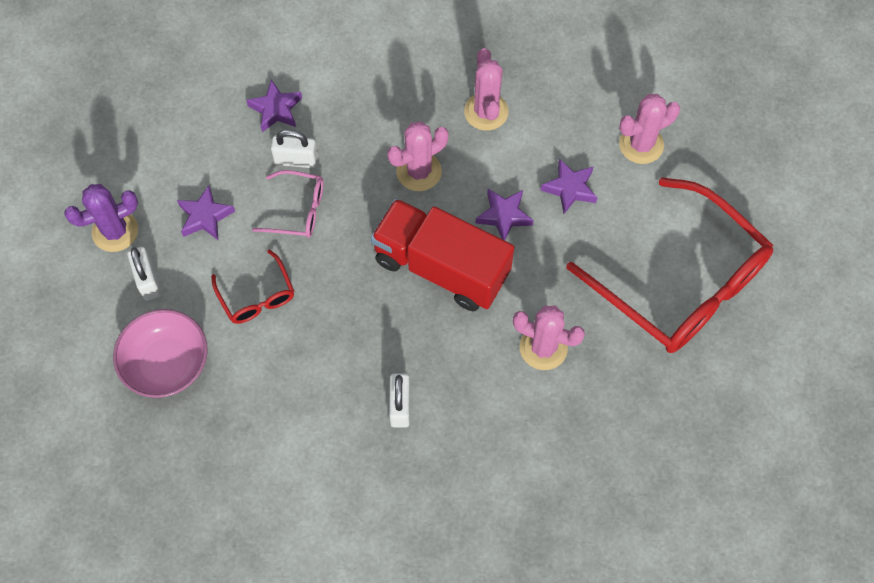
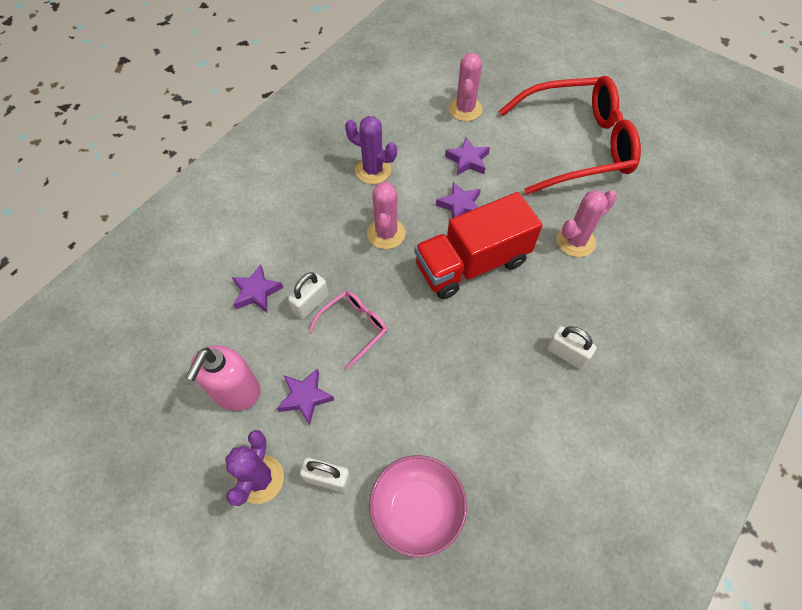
camera: 55 degrees left, 5 degrees down
(174, 161) = (236, 392): none -> pink soap dispenser
(257, 296) = (406, 400): red glasses -> none
(486, 112) = (373, 170): pink cactus -> purple cactus

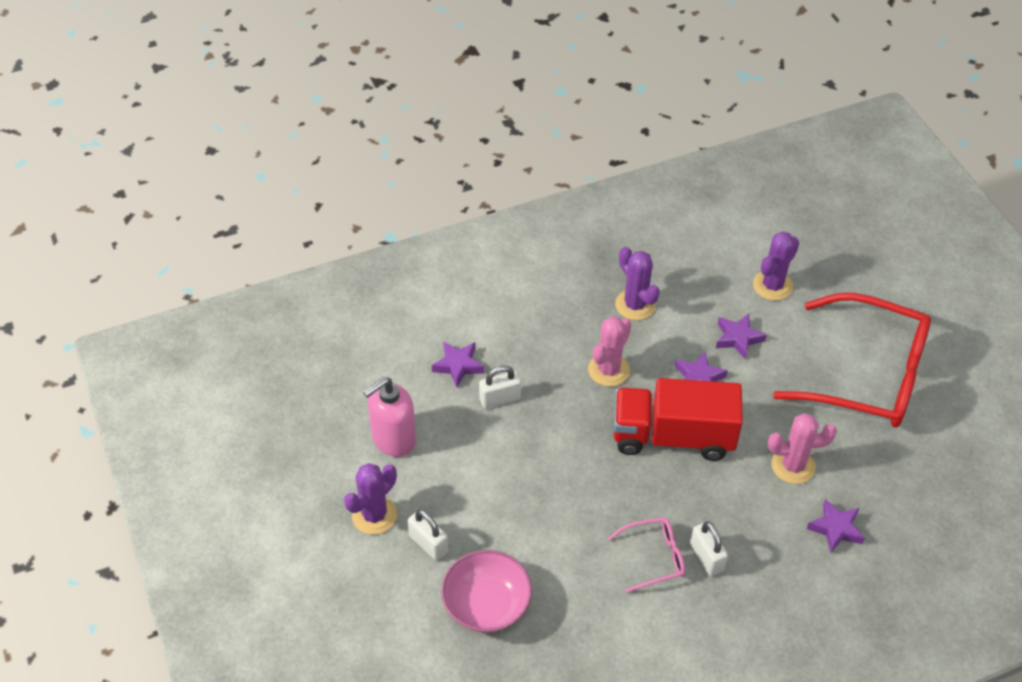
camera: 30 degrees right, 10 degrees down
(305, 397) = (448, 473): purple star -> purple star (835, 529)
(354, 327) = (526, 437): pink glasses -> pink glasses (654, 557)
(465, 109) = (772, 286): pink cactus -> purple cactus

